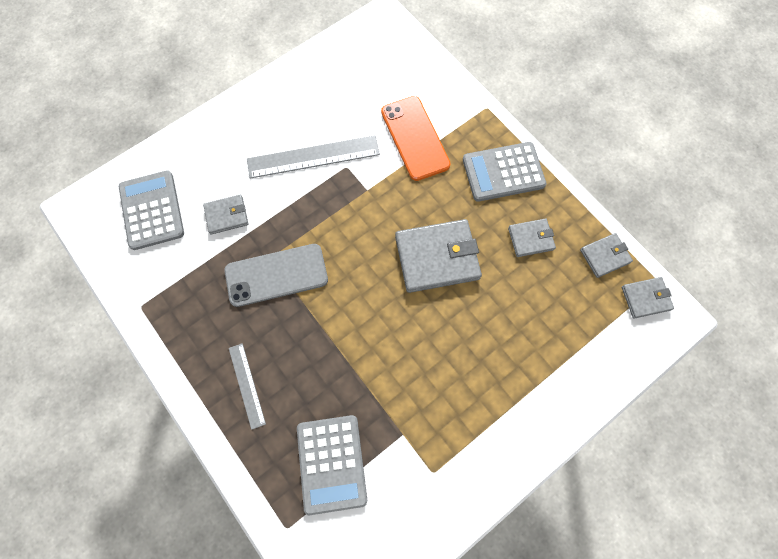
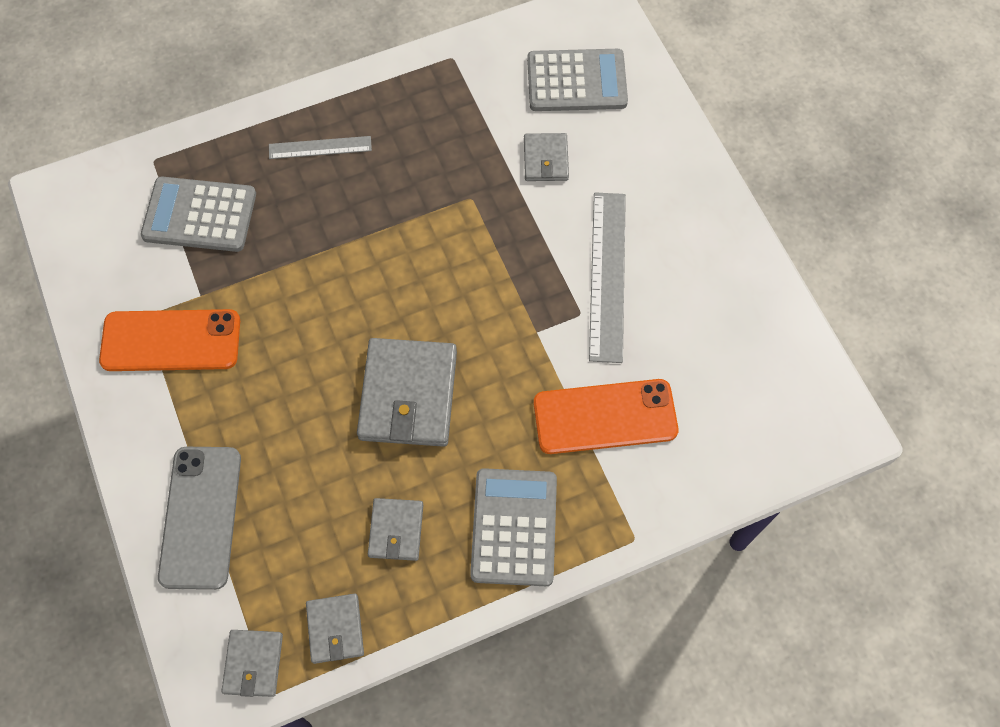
camera: 105 degrees right, 5 degrees down
(276, 275) = (445, 200): grey phone -> grey phone (200, 517)
(447, 443) = (171, 340): none -> orange phone

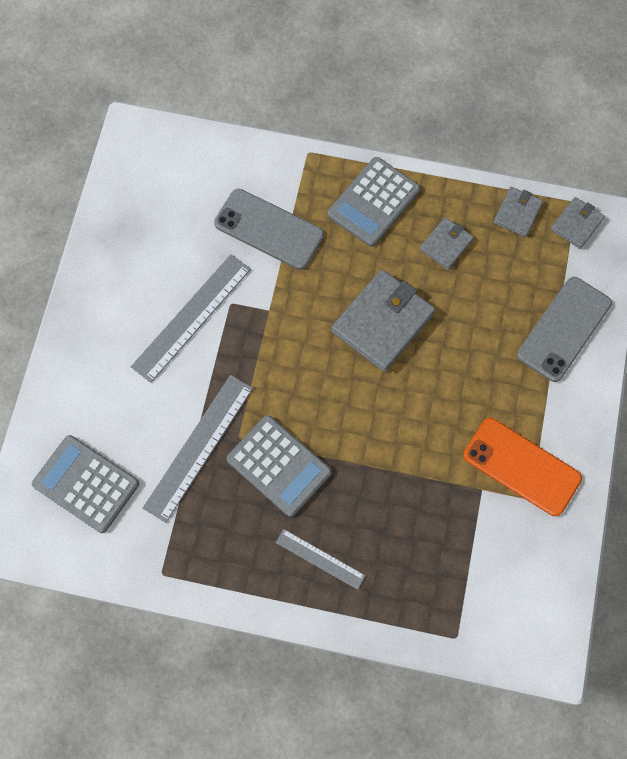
camera: 145 degrees left, 5 degrees up
(199, 215) = (446, 559): grey calculator -> grey calculator (279, 466)
(502, 168) = (198, 447): none -> grey ruler
(546, 159) = (162, 433): grey wallet -> none
(605, 416) = (269, 229): orange phone -> grey phone

